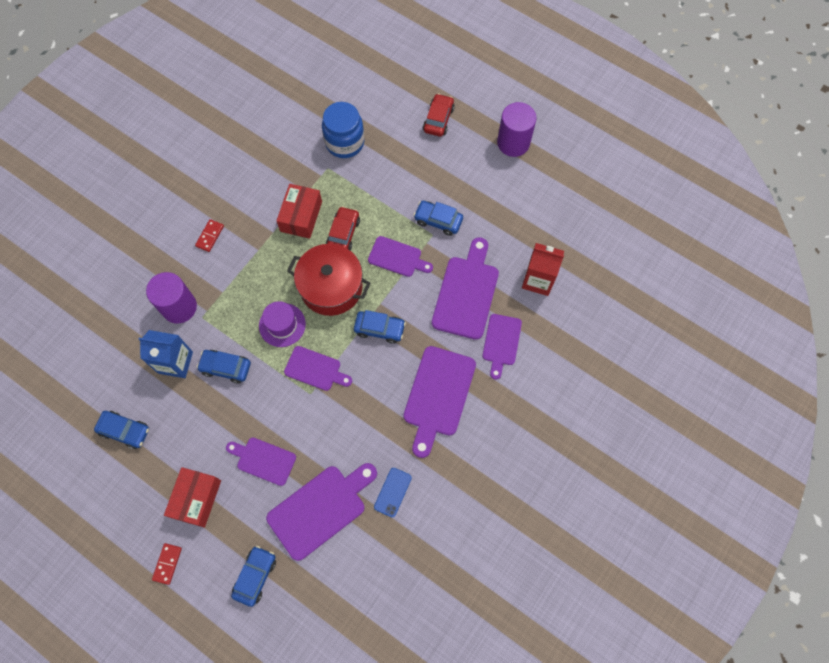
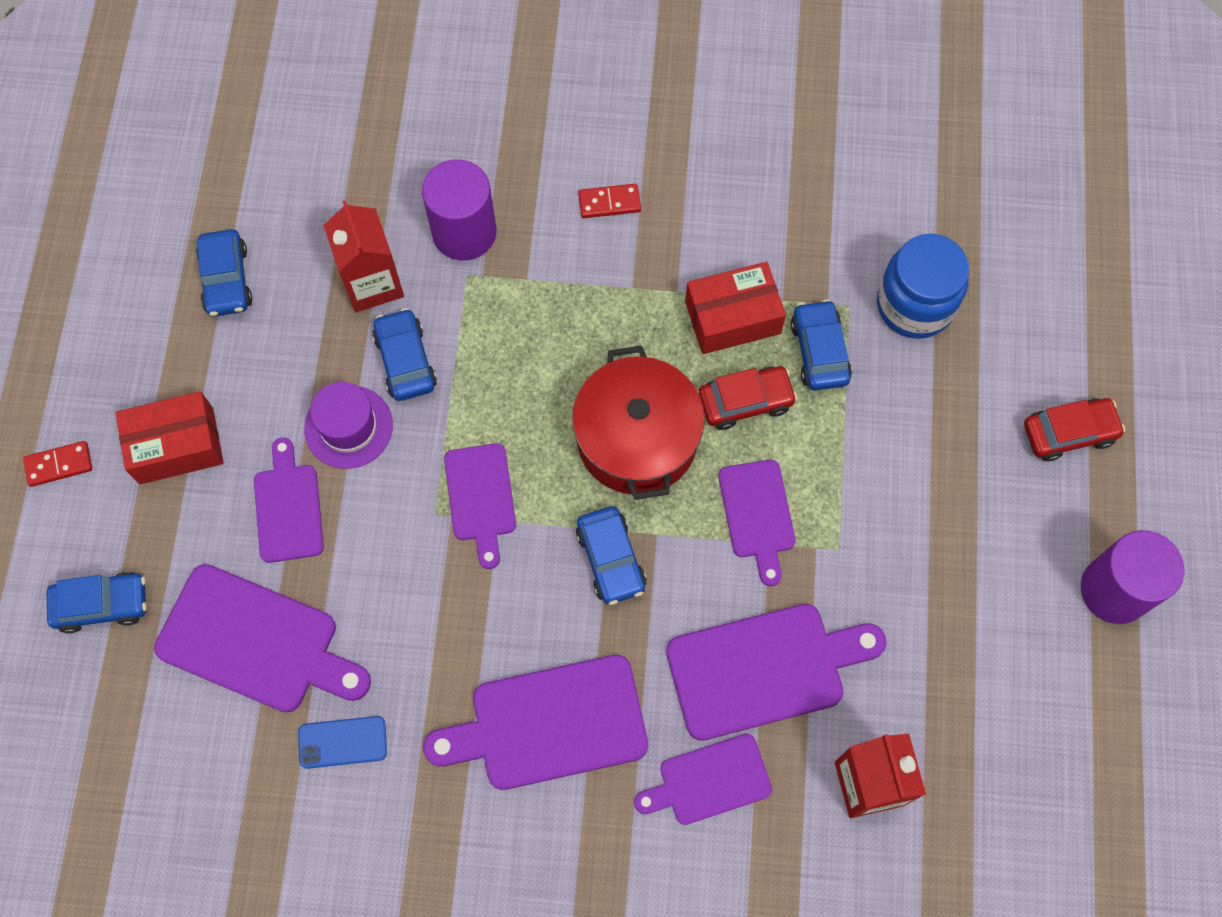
camera: 60 degrees right, 0 degrees up
(175, 362) = (372, 283): blue carton -> red carton
(282, 325) = (526, 401): purple hat -> purple hat (348, 427)
(438, 220) = (871, 543): blue car -> blue car (819, 351)

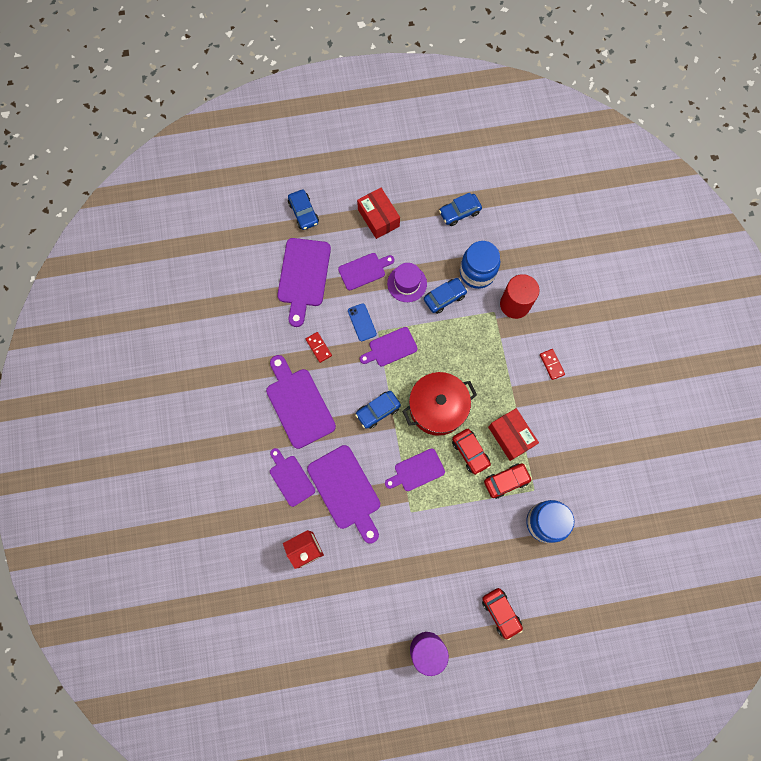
camera: 75 degrees right, 5 degrees up
(59, 465) = (357, 176): red domino -> red domino (318, 347)
(342, 742) = (271, 323): blue phone -> blue phone (362, 322)
(372, 283) = (477, 272): red carton -> blue jar
(464, 232) = (515, 304): purple cylinder -> red cylinder
(819, 351) = (506, 481): blue car -> red car

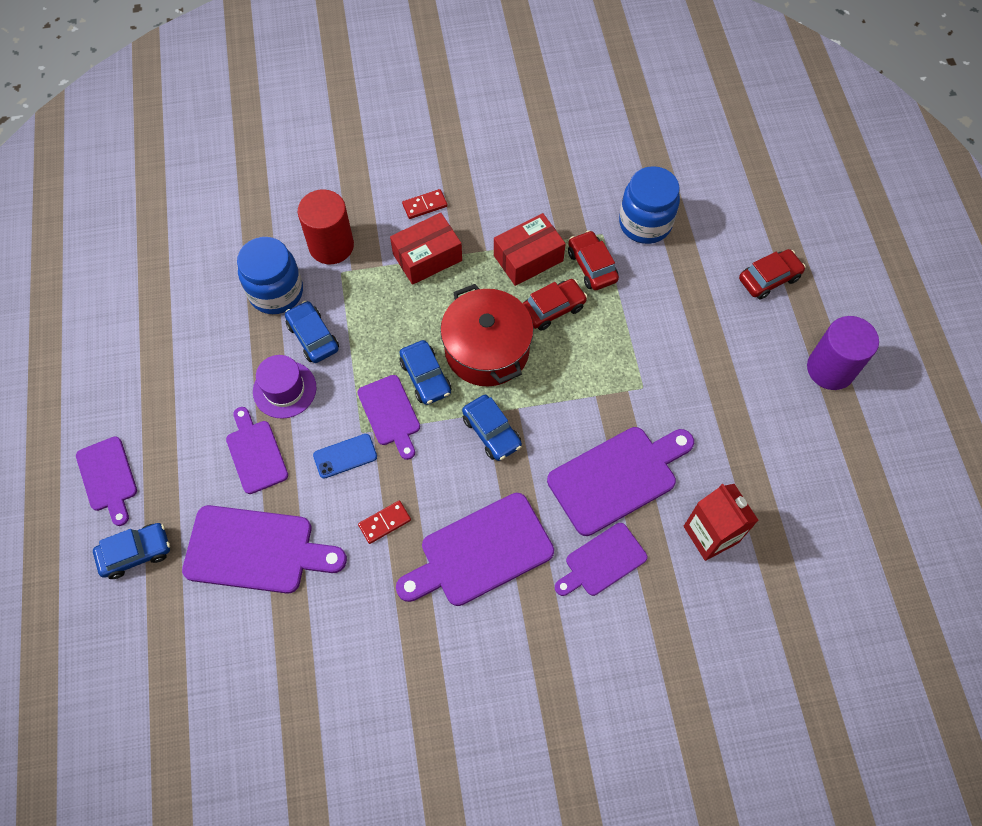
camera: 90 degrees left, 10 degrees down
(378, 218) = (164, 431): red box -> red box (427, 257)
(417, 471) = (582, 379): purple cutting board -> purple cutting board (108, 477)
(459, 212) = (172, 313): blue car -> blue car (425, 377)

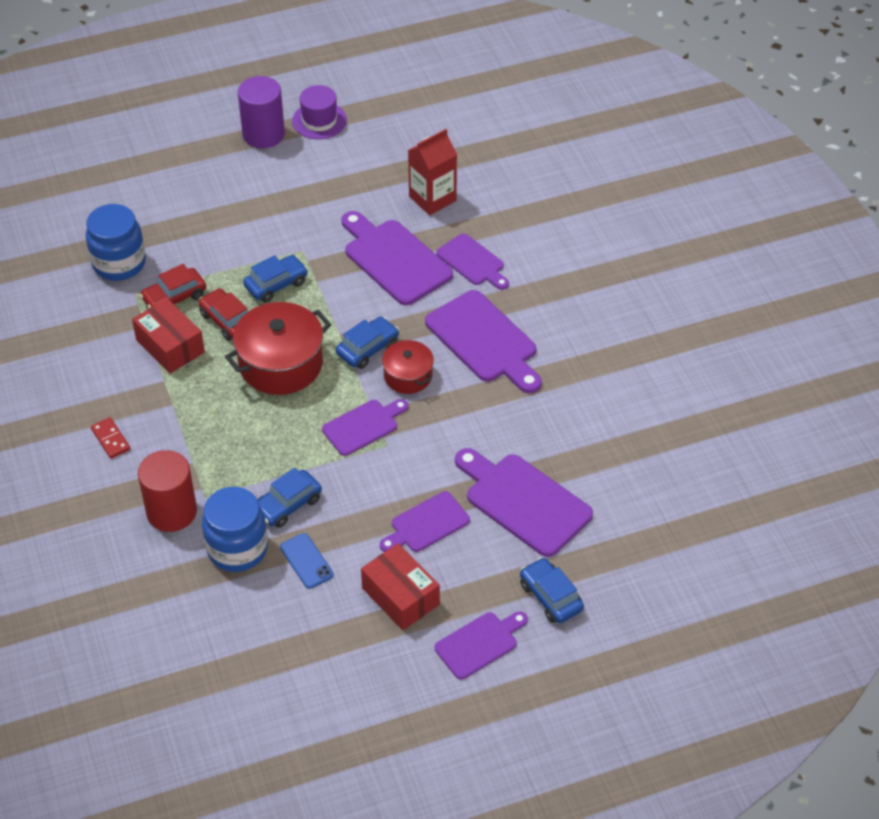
camera: 100 degrees left, 15 degrees down
(256, 550) = (523, 501): purple cutting board -> purple cutting board turned 45 degrees counterclockwise
(284, 389) = (352, 516): purple hat -> purple hat (319, 120)
(345, 456) = (414, 452): blue phone -> blue phone (306, 561)
(384, 522) = (473, 411): red domino -> none
(425, 377) = (319, 405): blue car -> blue car (276, 284)
(427, 257) = (178, 426): red box -> red box (400, 596)
(447, 465) = (408, 376): none -> red pot
(769, 279) = (174, 175): red car -> none

